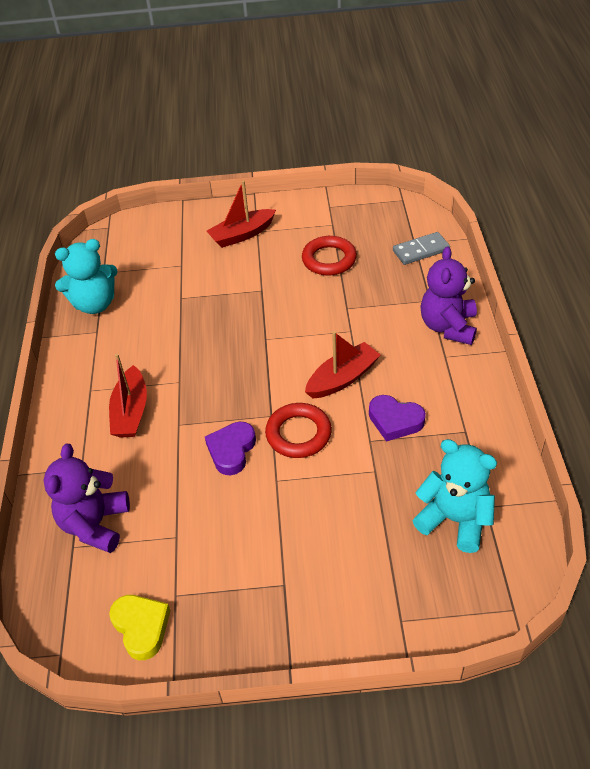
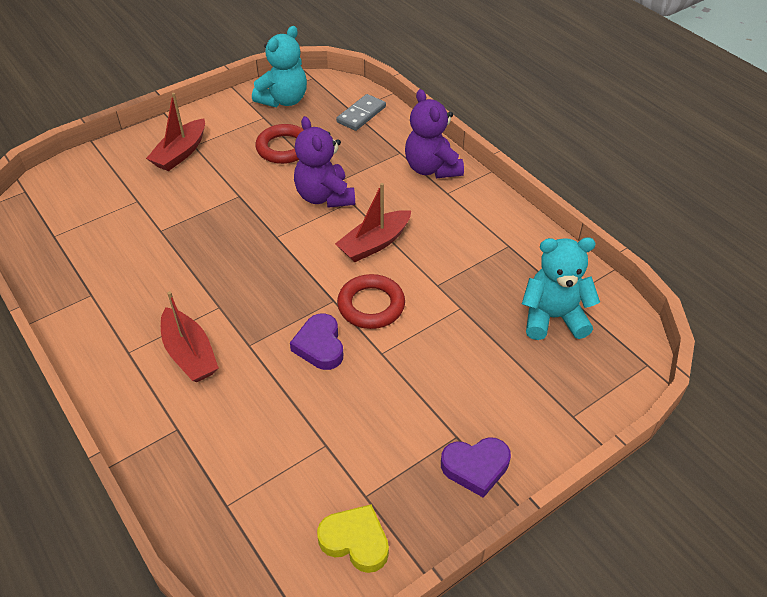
camera: 35 degrees left, 0 degrees up
(95, 304) = (68, 269): turquoise teddy bear -> turquoise teddy bear (284, 100)
(95, 524) = (234, 473): purple teddy bear -> purple teddy bear (324, 197)
(342, 378) = (374, 243): red boat -> red boat turned 150 degrees counterclockwise
(395, 421) = (446, 260): purple heart -> purple heart (475, 467)

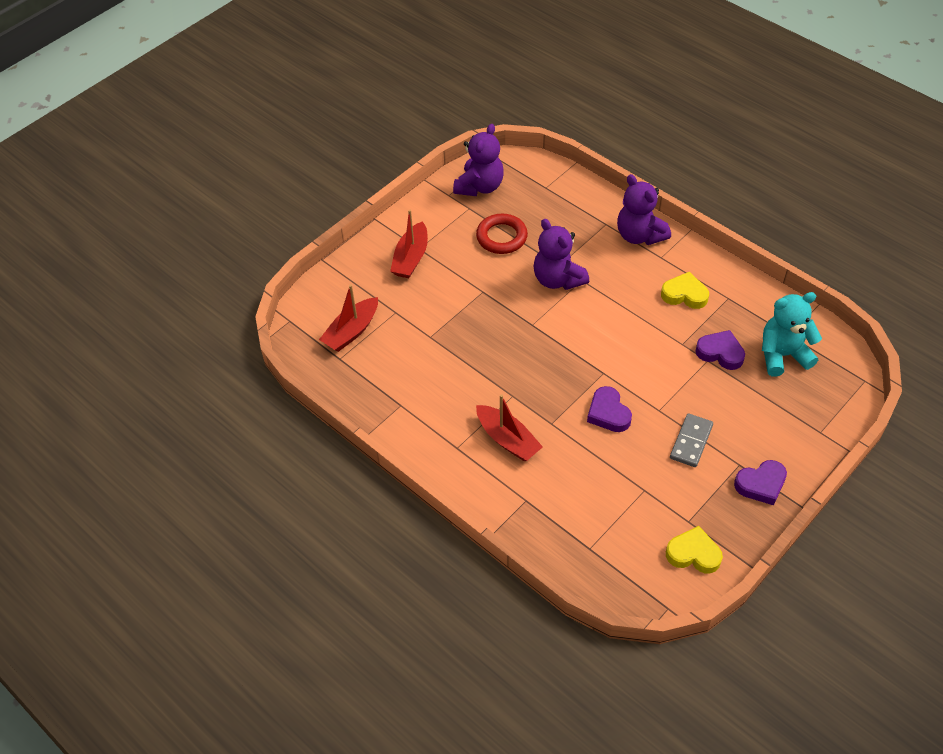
camera: 10 degrees left, 5 degrees up
(284, 100) = (479, 186): turquoise teddy bear -> purple teddy bear
(361, 114) = (556, 190): grey domino -> grey domino (691, 442)
(371, 305) = (635, 371): red ring -> none
(374, 243) = (617, 316): red boat -> red boat (351, 331)
(459, 234) = (684, 294): none -> yellow heart
(478, 302) = (720, 353): none -> purple heart

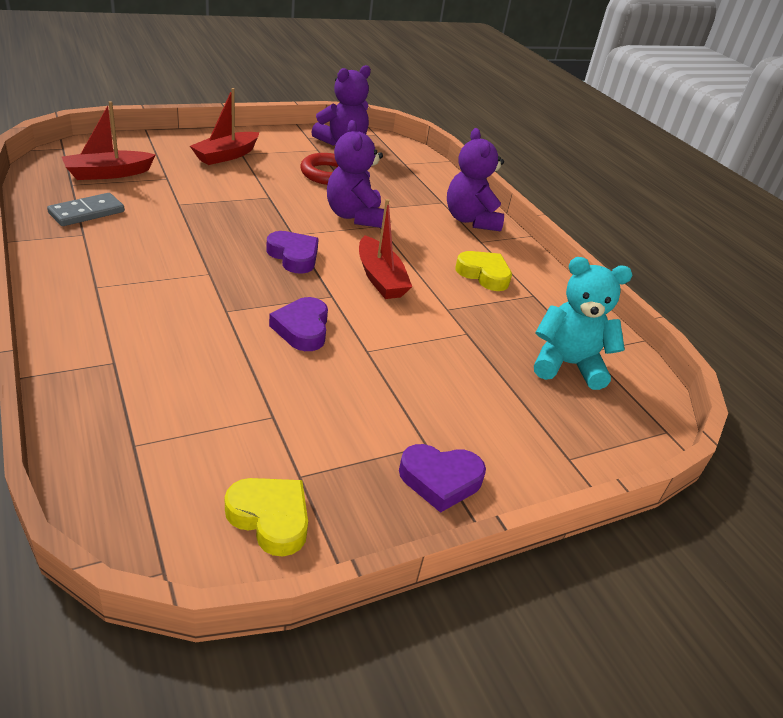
camera: 15 degrees right, 15 degrees down
(507, 439) = (160, 303): red boat -> red boat (380, 278)
(691, 442) = (380, 395): grey domino -> grey domino (87, 212)
(720, 353) = (488, 333): purple heart -> purple heart (294, 256)

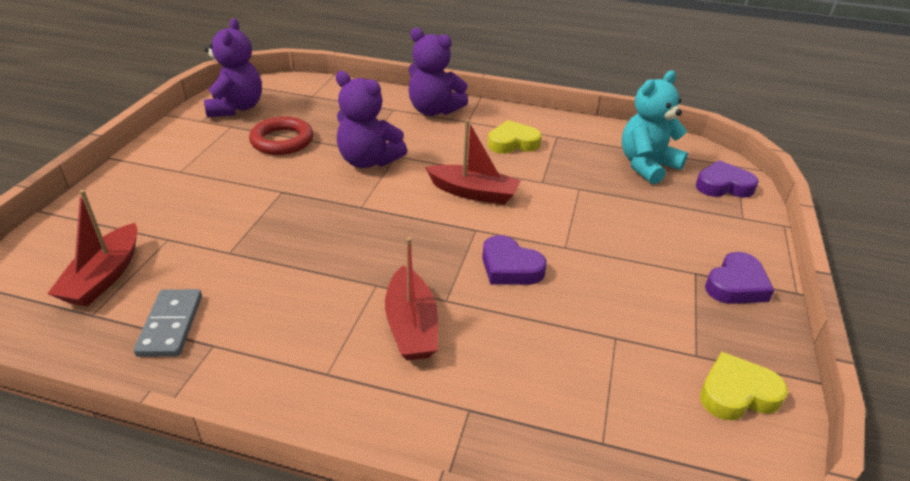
camera: 45 degrees left, 0 degrees up
(226, 155) = (172, 182): red boat -> red boat (411, 326)
(294, 256) = (397, 222): purple heart -> purple heart (723, 186)

